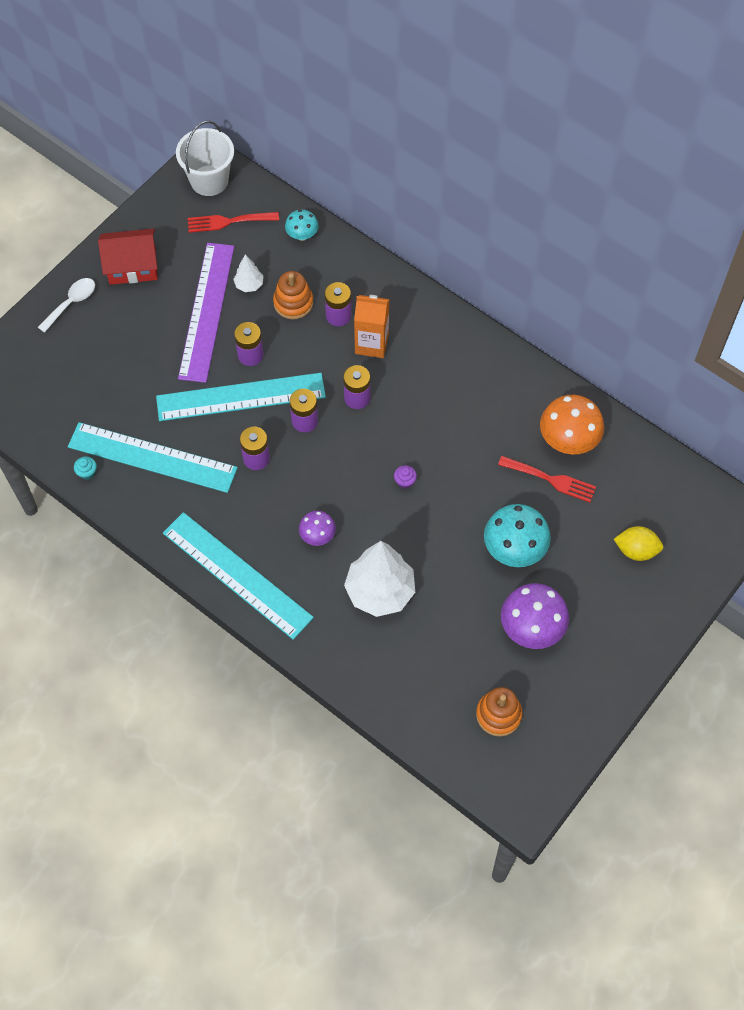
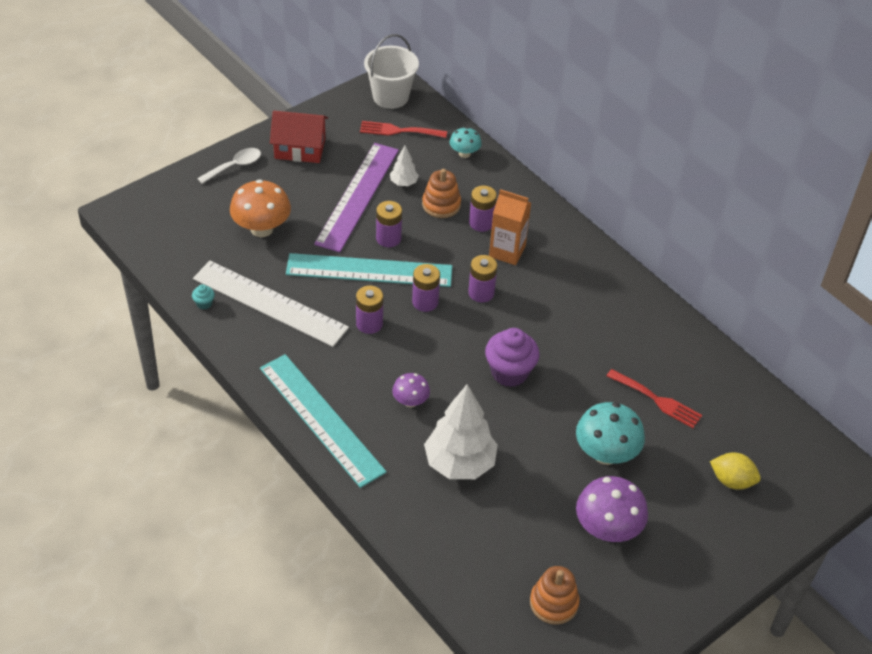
camera: 10 degrees right, 15 degrees down
(152, 457) = (270, 303): turquoise ruler -> white ruler
(405, 481) = (509, 372): purple cupcake -> purple cupcake, size x2.31
(568, 440) = (682, 369): orange mushroom -> orange mushroom (261, 229)

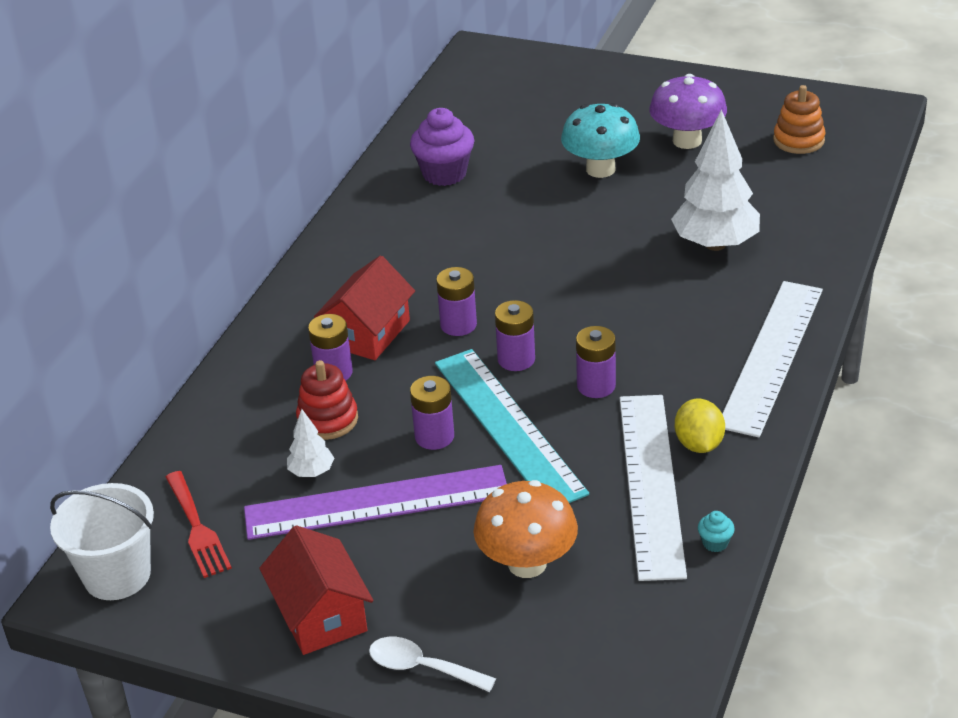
camera: 115 degrees left, 10 degrees down
(321, 419) = (772, 356): turquoise ruler -> white ruler
(410, 401) = (674, 307): purple mushroom -> none
(441, 204) = (327, 420): orange stacking toy -> red stacking toy
(464, 153) = (202, 443): turquoise mushroom -> none
(507, 251) = (368, 333): orange carton -> red house
(509, 372) = (559, 260): purple cupcake -> purple cupcake (444, 173)
(657, 400) = (498, 164): red fork -> none
(732, 481) = (553, 99): yellow lemon -> yellow lemon (699, 444)

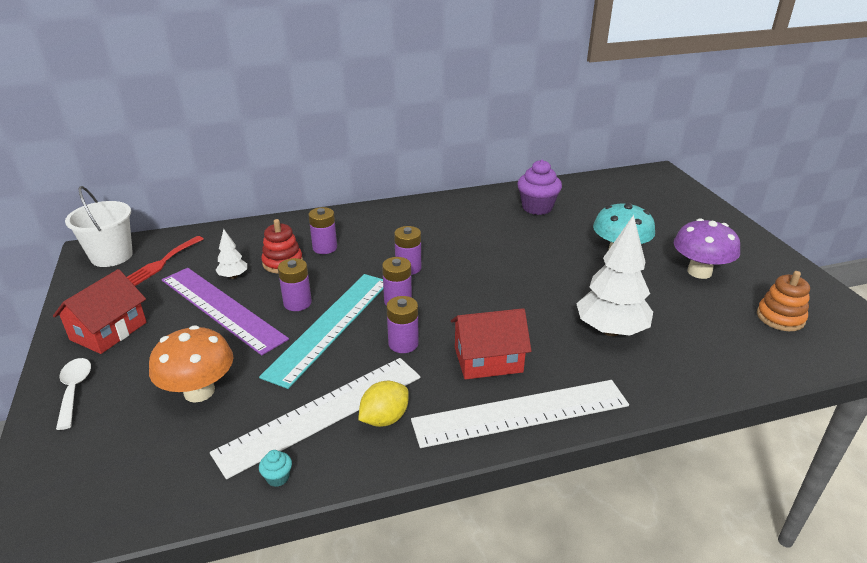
camera: 50 degrees right, 5 degrees down
(368, 333) = (369, 243): red house -> red house (488, 360)

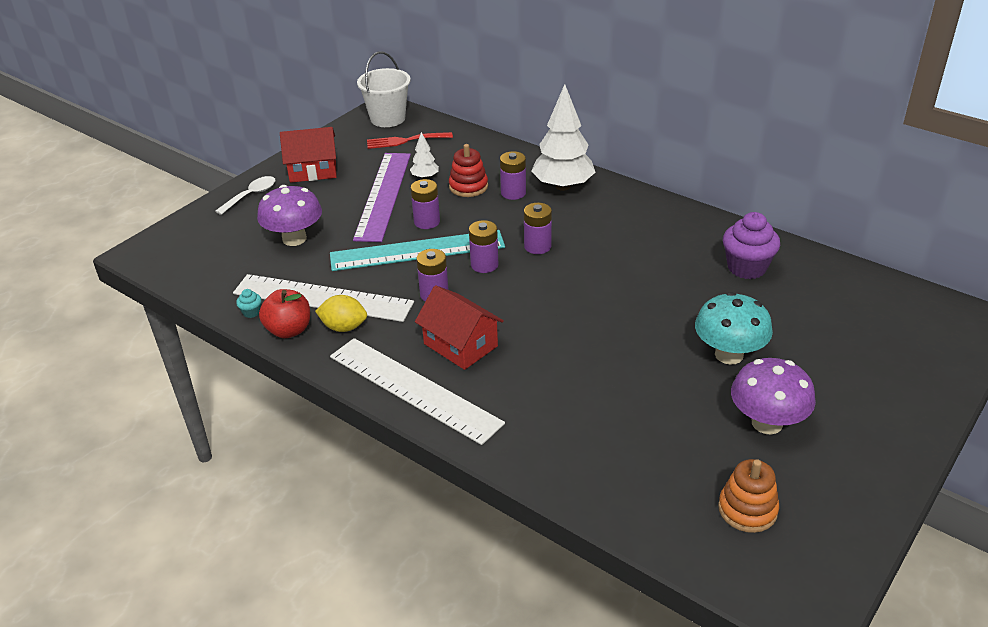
camera: 55 degrees right, 5 degrees up
(199, 391) = (294, 239): orange mushroom -> purple mushroom
(343, 460) = (289, 330): none -> red apple
(611, 330) = (581, 397): white tree -> white tree (563, 186)

